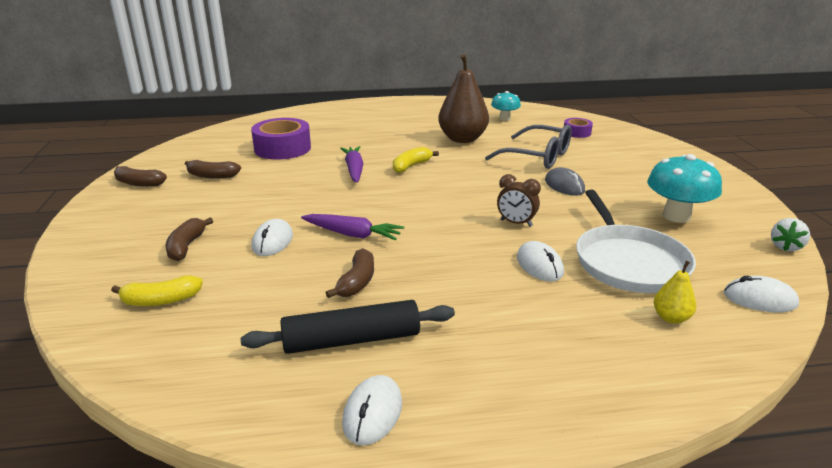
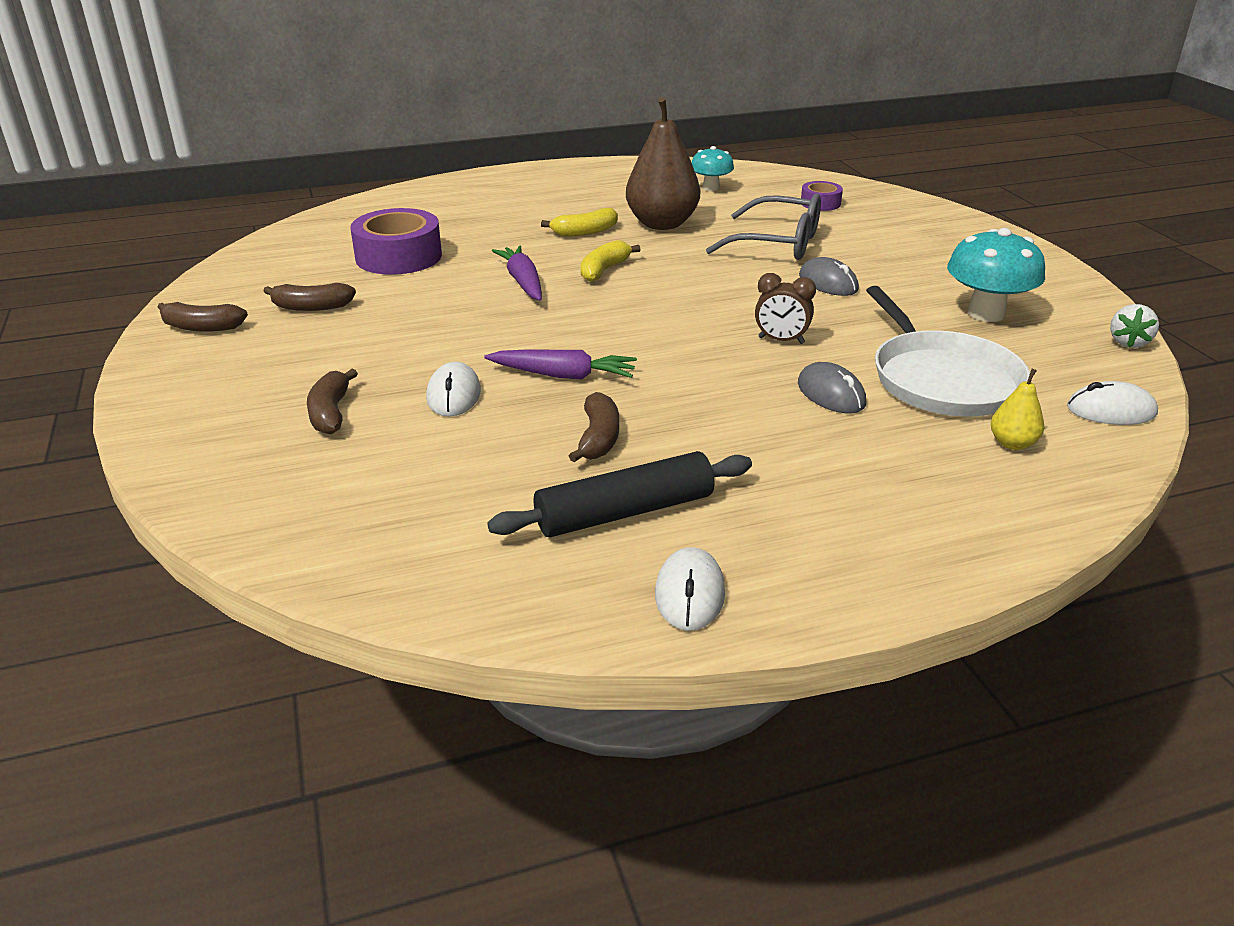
camera: 10 degrees left, 5 degrees up
(161, 300) = (336, 490): yellow banana -> yellow banana (585, 232)
(539, 265) = (831, 394): white mouse -> grey mouse

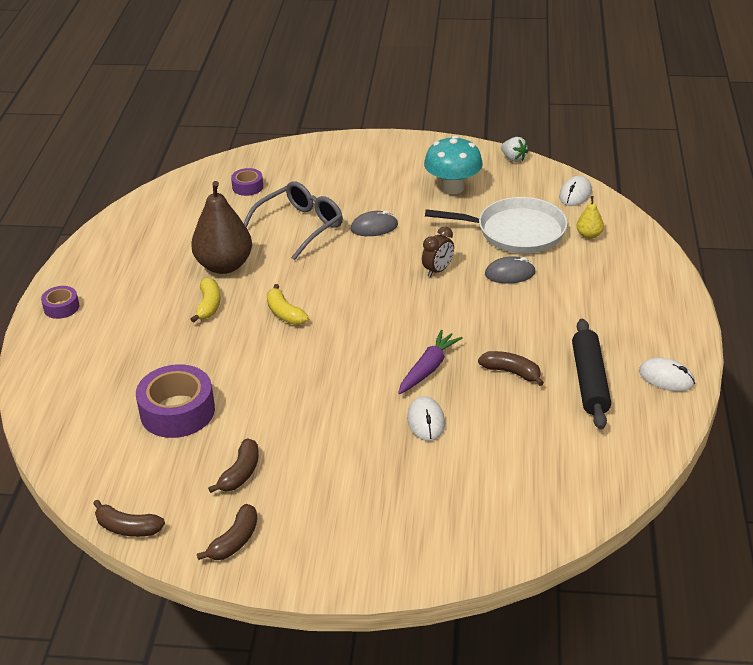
camera: 65 degrees left, 5 degrees up
(331, 413) = (418, 482): brown banana -> brown banana (128, 528)
(454, 395) = (426, 421): white mouse -> white mouse turned 60 degrees clockwise
(523, 282) = (275, 356): purple carrot -> none
(527, 176) = (61, 307): none -> purple tape
(711, 188) = (175, 224): turquoise mushroom -> none

